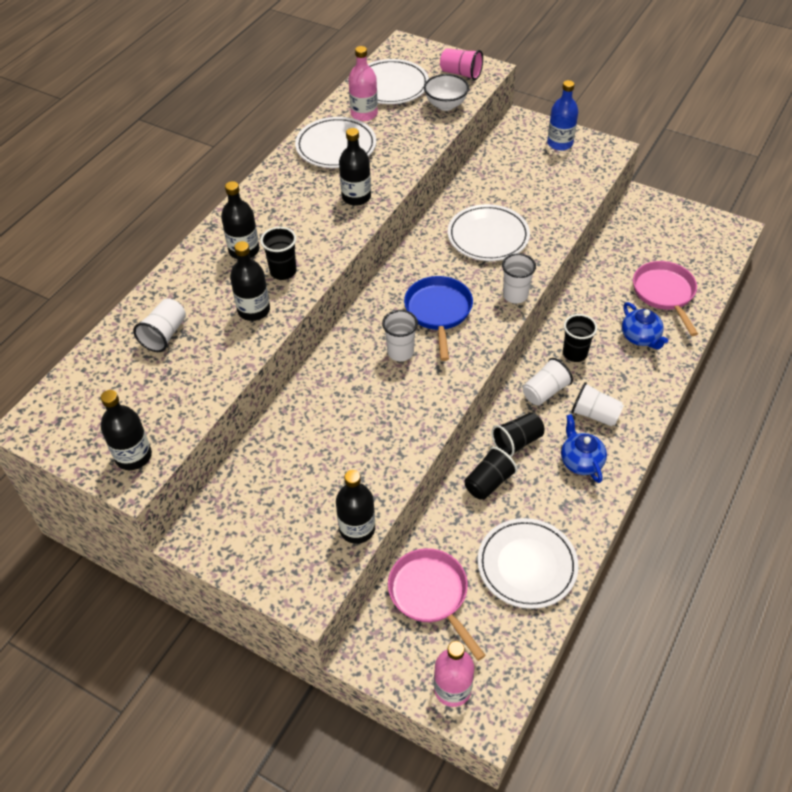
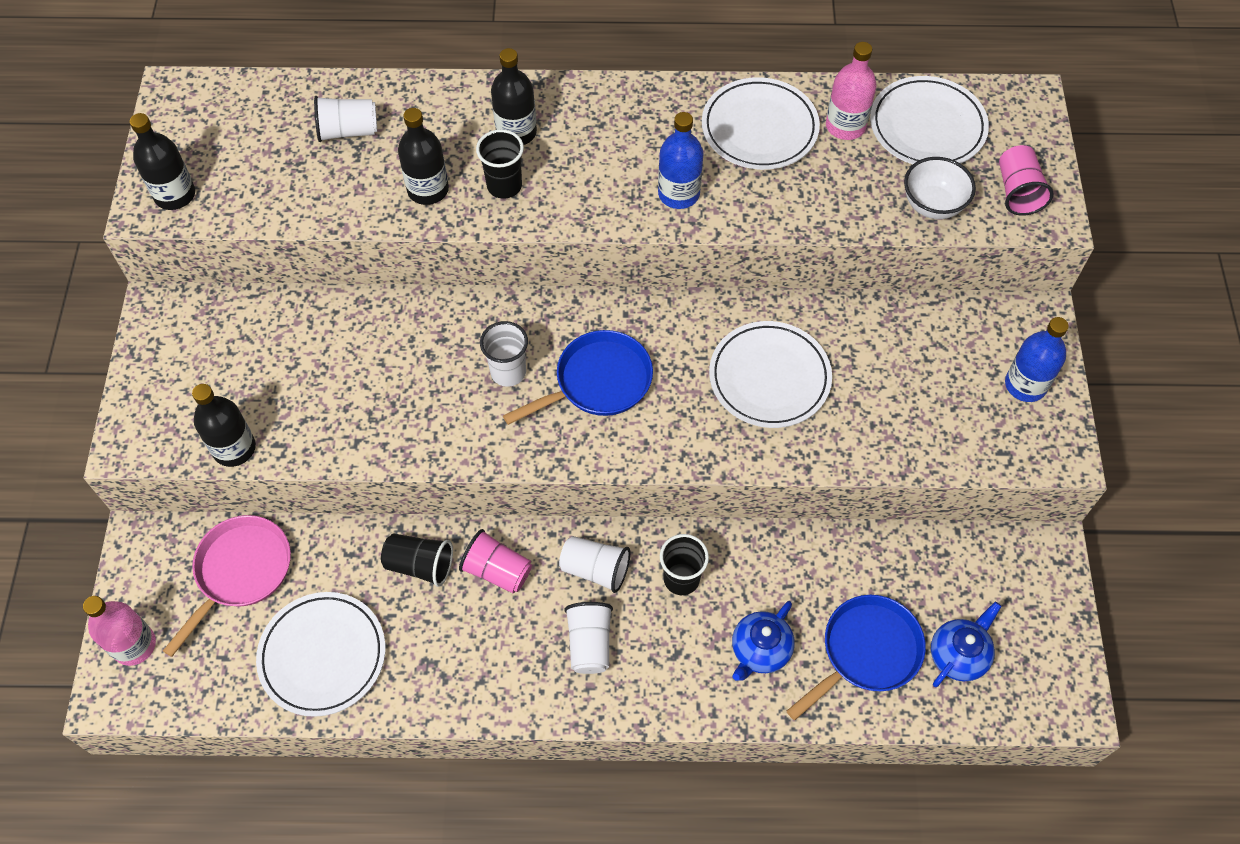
camera: 60 degrees right, 10 degrees up
(356, 197) = (678, 194): black bottle -> blue bottle
(515, 295) = (679, 454): white cup -> none
(517, 442) = (497, 570): black cup -> pink cup
(580, 461) = (504, 656): blue teapot -> blue teapot (958, 655)
(664, 294) = (866, 652): pink pan -> blue pan

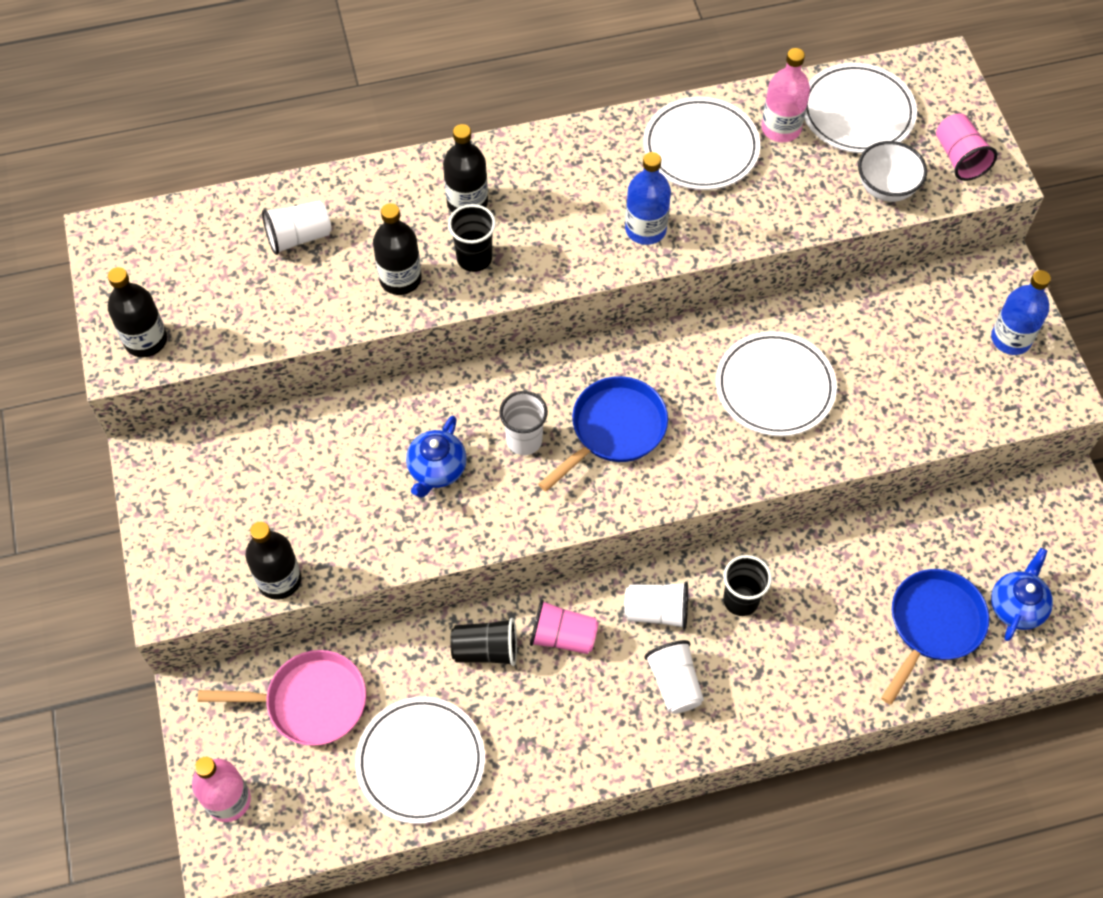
camera: 15 degrees left, 0 degrees up
(240, 572) = (309, 702): pink pan -> pink pan turned 75 degrees clockwise
(760, 650) = (835, 648): blue teapot -> blue teapot (437, 470)

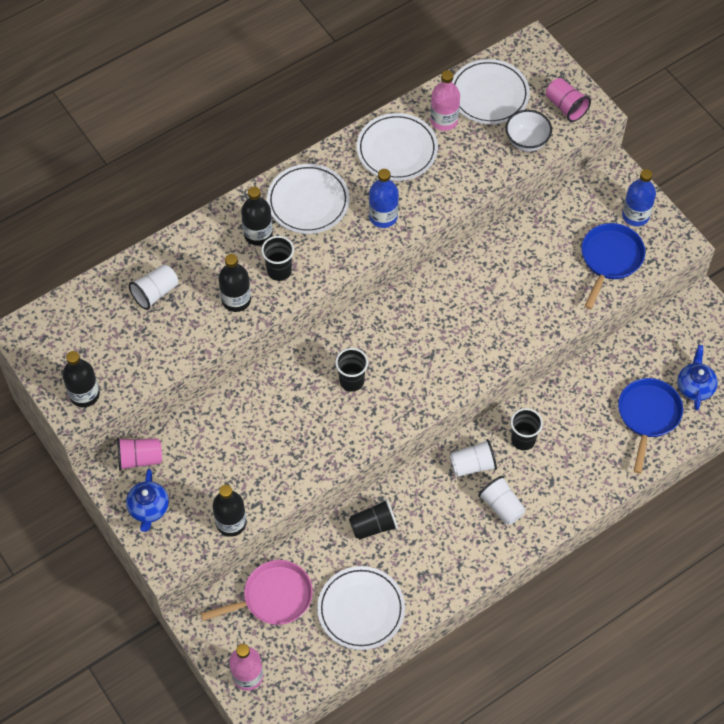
camera: 20 degrees left, 0 degrees up
(437, 470) = (303, 419): blue teapot -> blue teapot (149, 509)
(524, 440) = (351, 381): white cup -> black cup
(563, 636) = (419, 501): pink cup -> pink cup (140, 458)
(614, 430) = (407, 355): blue pan -> blue pan (610, 259)
(774, 387) = (498, 294): white plate -> white plate (308, 201)

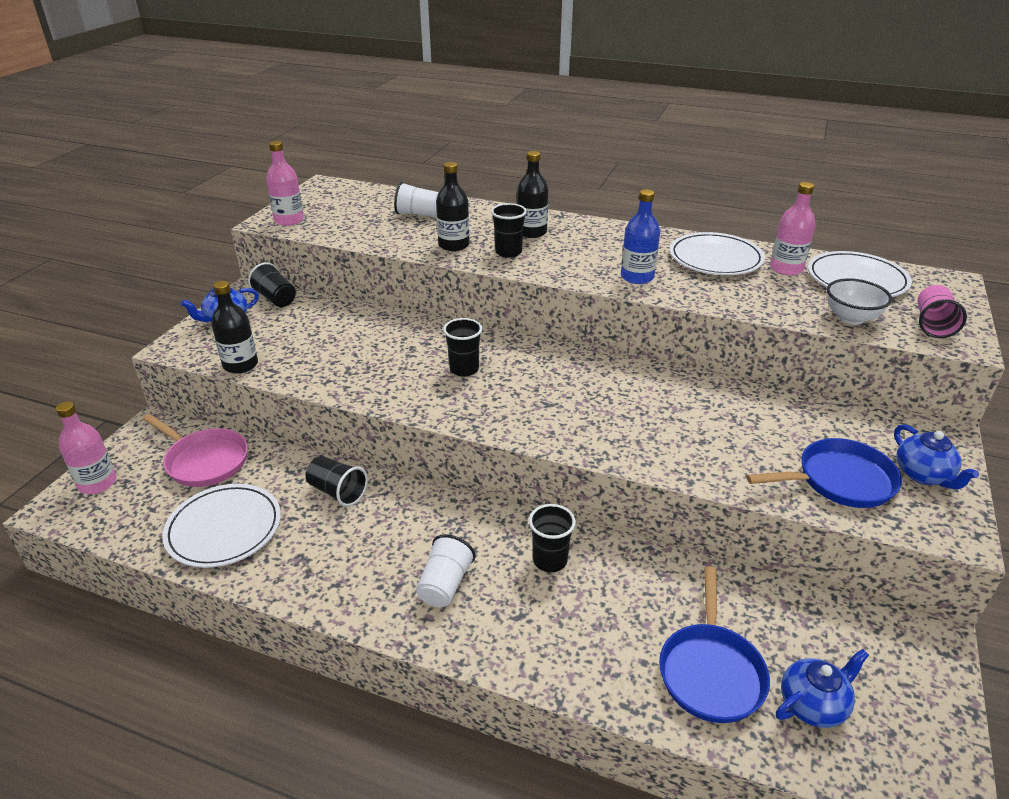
camera: 55 degrees right, 25 degrees down
(84, 394) = (289, 220): black bottle -> pink bottle
(140, 458) = (275, 299): pink cup -> black cup
(308, 201) = (596, 240): white plate -> none
(472, 465) = (477, 533): white cup -> none
(635, 215) = (923, 475): blue bottle -> blue teapot
(648, 416) = (710, 671): blue pan -> blue pan turned 120 degrees clockwise

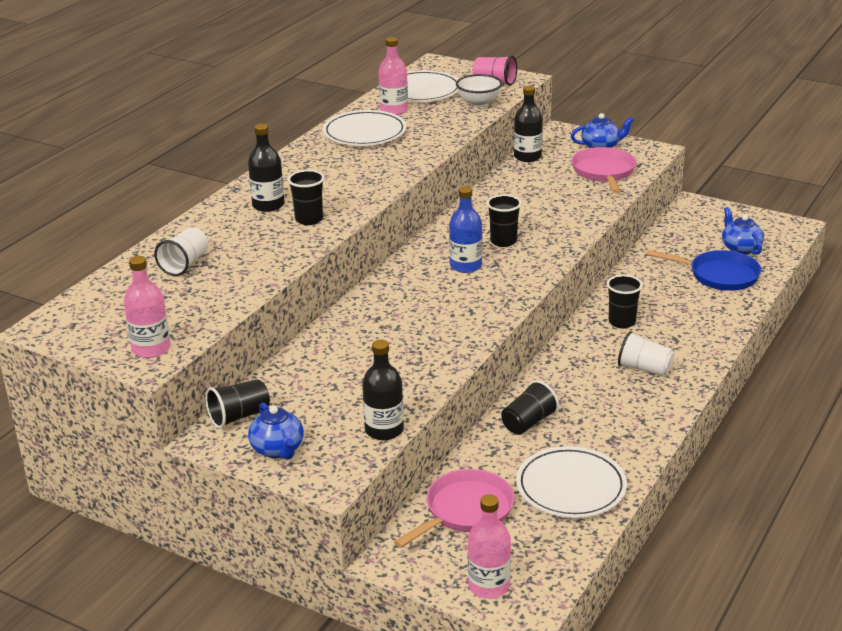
camera: 80 degrees left, 5 degrees down
(454, 245) = (278, 246): black bottle -> black bottle (527, 157)
(464, 369) = (431, 300): black cup -> black cup (503, 241)
(637, 277) = (385, 167): blue bottle -> blue bottle (465, 266)
(839, 480) = (604, 172): blue pan -> pink pan

